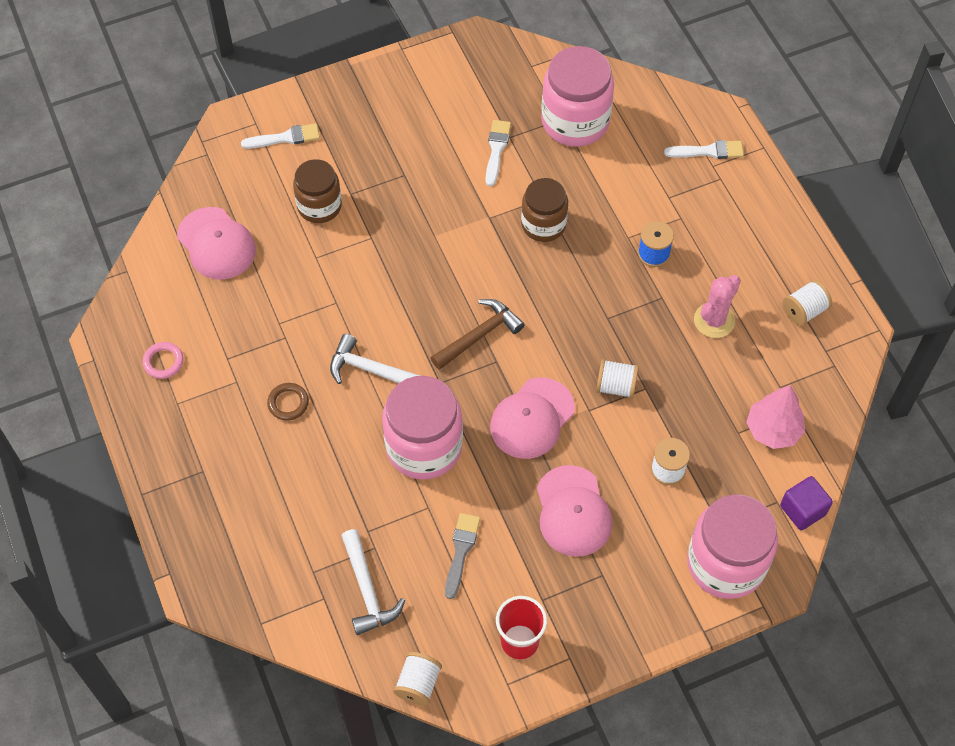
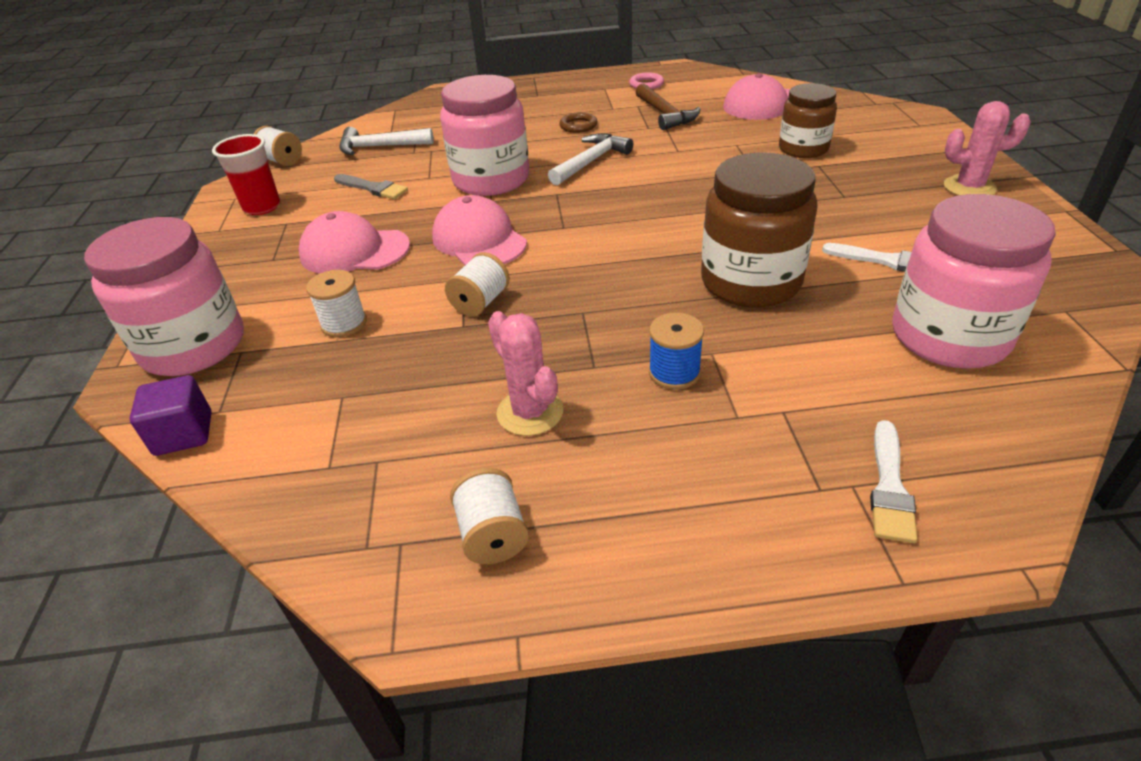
camera: 110 degrees right, 20 degrees down
(285, 138) = (899, 137): white brush -> none
(375, 98) = (969, 187): none -> pink cactus
(479, 335) = (601, 220): brown hammer -> brown hammer (665, 114)
(543, 224) = (750, 282): brown jar -> brown jar, size x1.57
(773, 430) = (317, 433): pink tree -> none

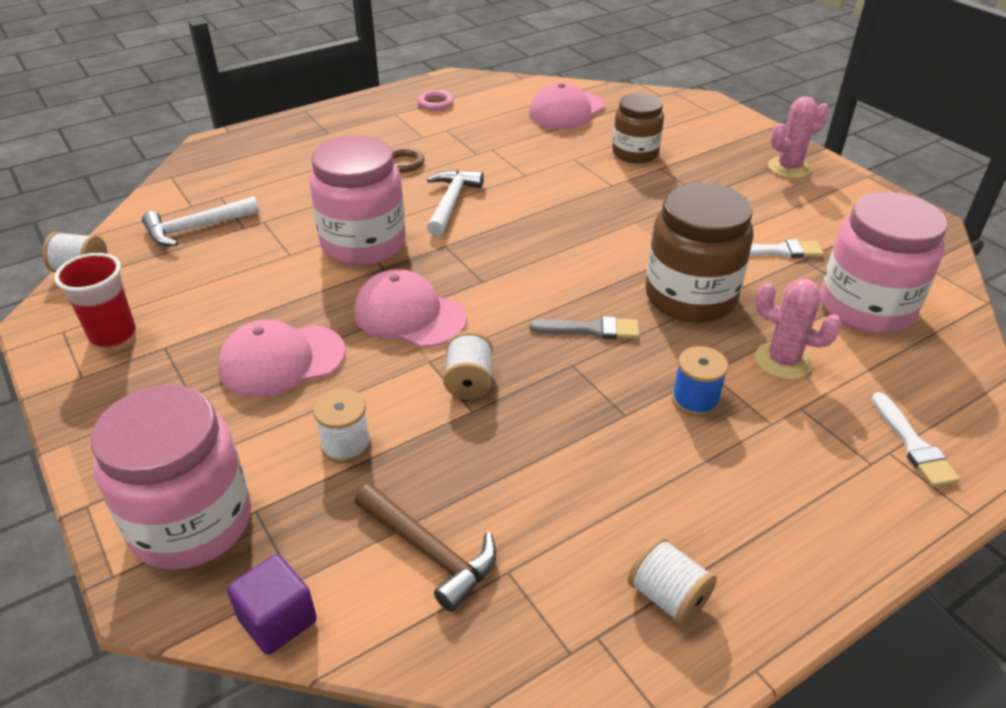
camera: 30 degrees left, 0 degrees up
(373, 188) = (234, 281): grey brush -> grey brush (591, 329)
(530, 412) = (606, 476): pink cactus -> pink cactus (783, 361)
(665, 114) = (481, 136): brown hammer -> brown hammer (429, 552)

